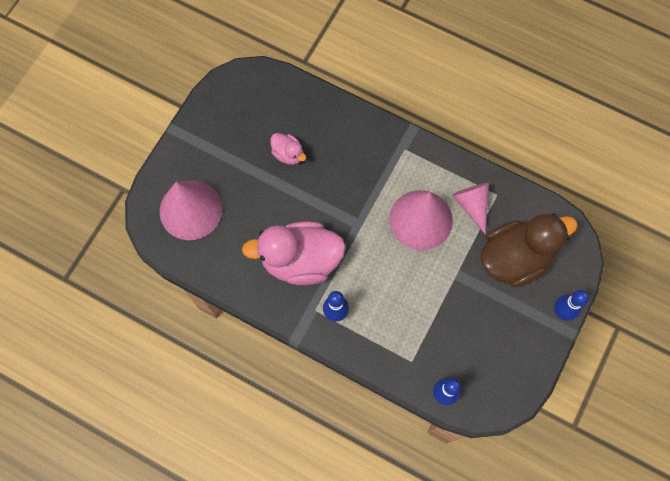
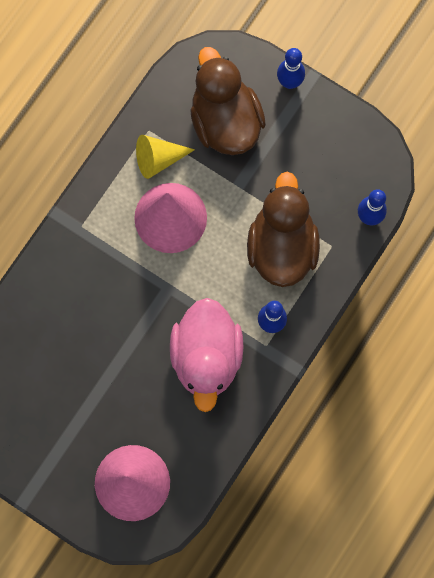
camera: 85 degrees left, 5 degrees up
(288, 154) = (73, 362): pink duck -> none
(406, 316) = (282, 246): none -> brown duck
(472, 205) = (158, 159): pink cone -> yellow cone

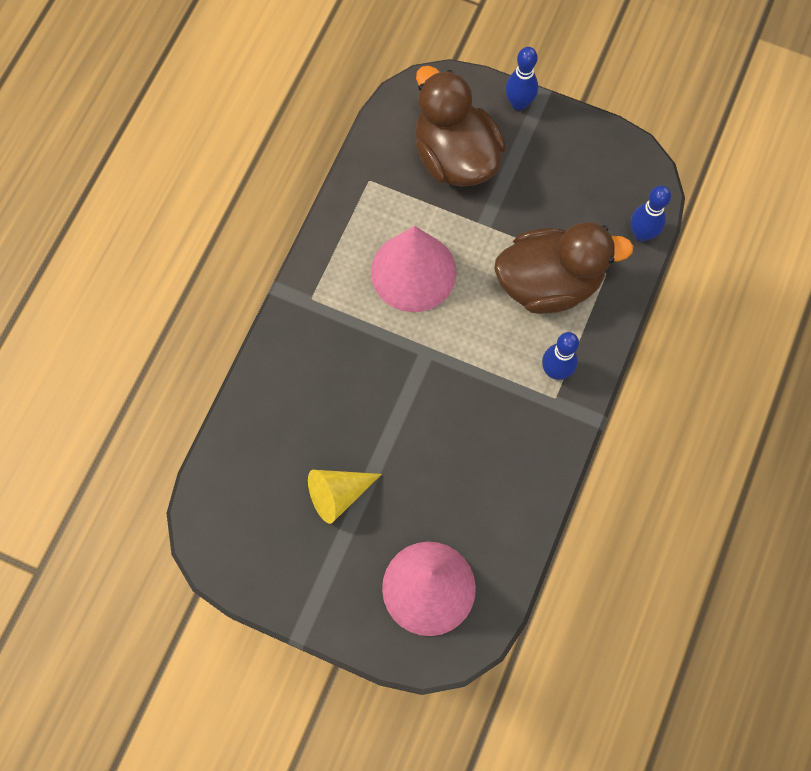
camera: 10 degrees left, 5 degrees down
(158, 159) = (387, 210): yellow cone -> yellow cone (338, 494)
(206, 357) = (488, 423): pink duck -> none
(282, 246) = (549, 283): brown duck -> brown duck turned 90 degrees clockwise

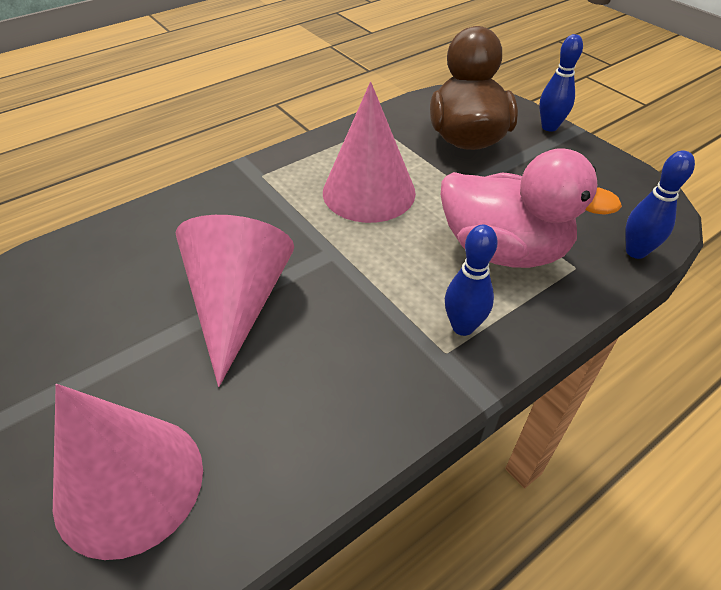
camera: 30 degrees right, 25 degrees down
(338, 494) = (133, 327): yellow cone -> none
(394, 436) = (238, 304): none -> pink cone
(549, 283) = (503, 250): brown duck -> pink duck

